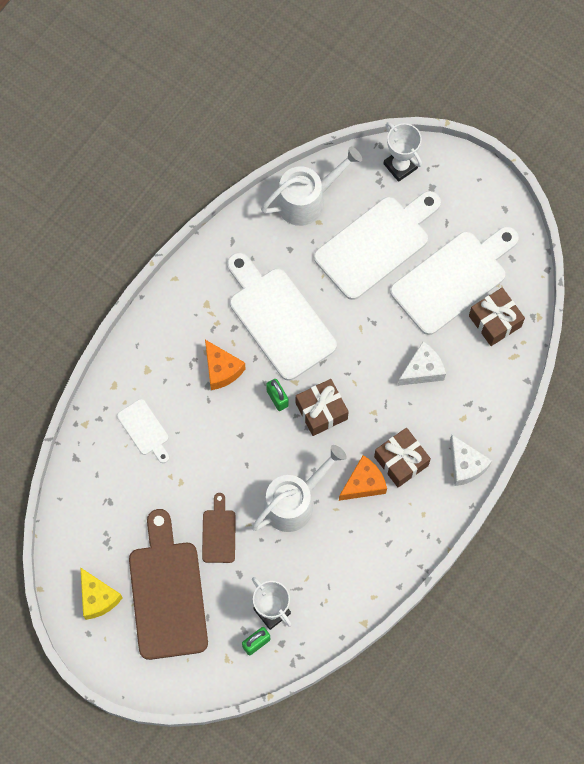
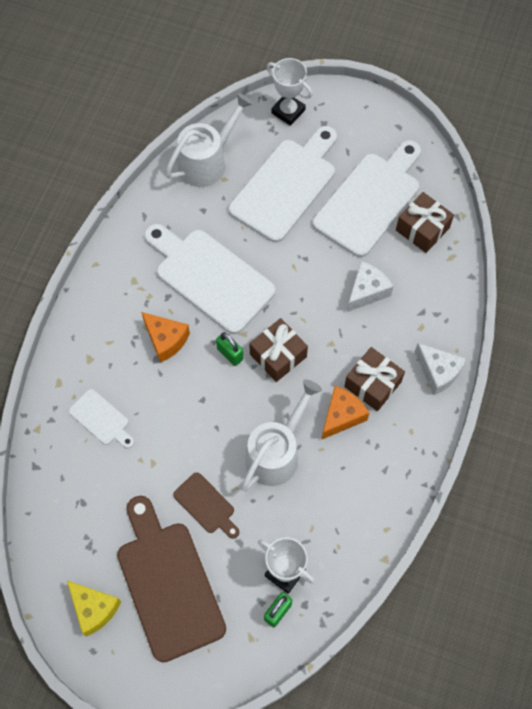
camera: 15 degrees left, 5 degrees down
(218, 533) = (206, 505): brown cutting board -> brown cutting board turned 150 degrees clockwise

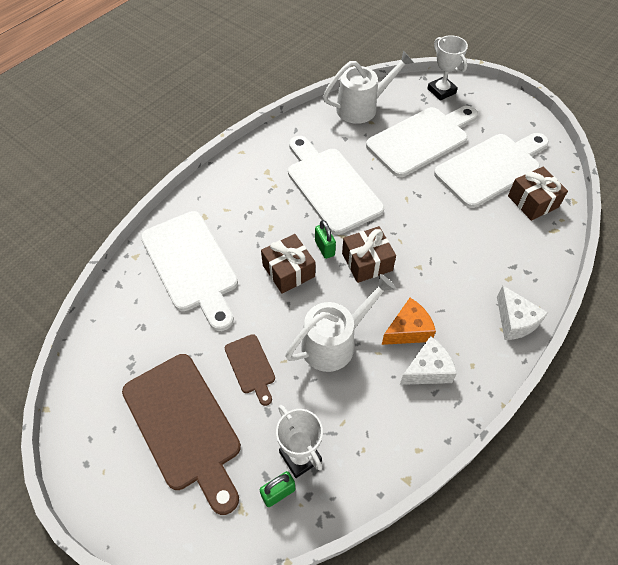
camera: 20 degrees right, 10 degrees down
(94, 609) = (107, 424): yellow cheese -> none
(101, 419) = (191, 265): white cutting board -> white cutting board, size x2.08
(166, 340) = (274, 221): orange cheese -> none
(168, 584) = (184, 426): brown cutting board -> brown cutting board turned 150 degrees clockwise
(366, 291) = (466, 235): white cheese -> white cheese (427, 370)
(372, 384) = (447, 312): brown gift -> brown gift (288, 271)

